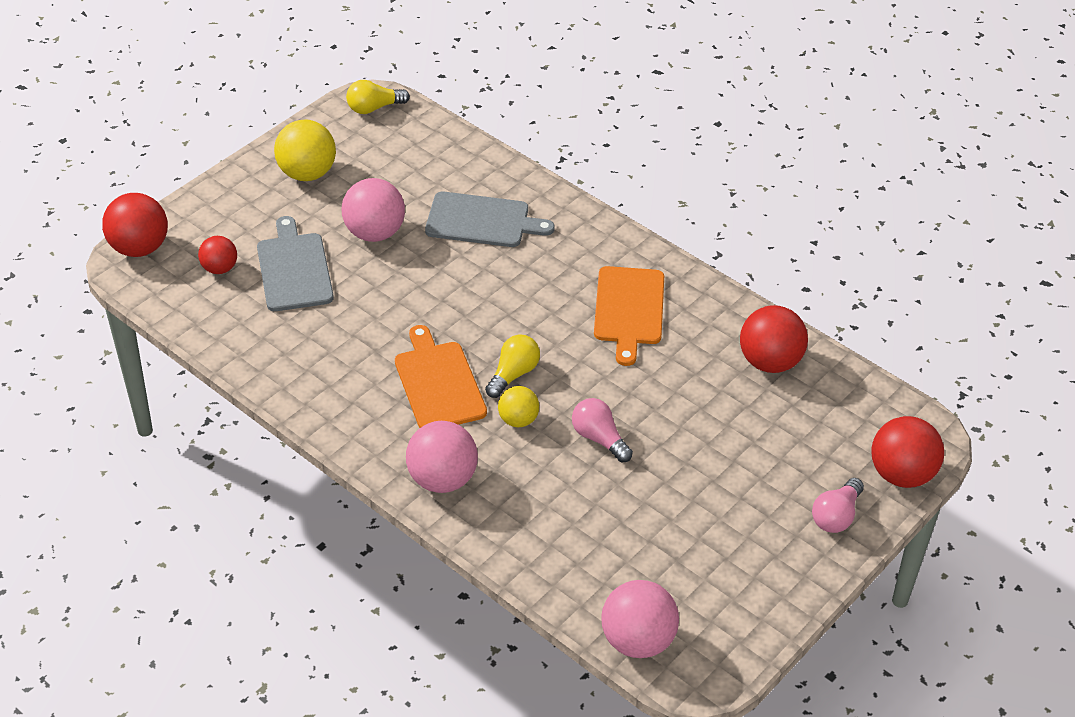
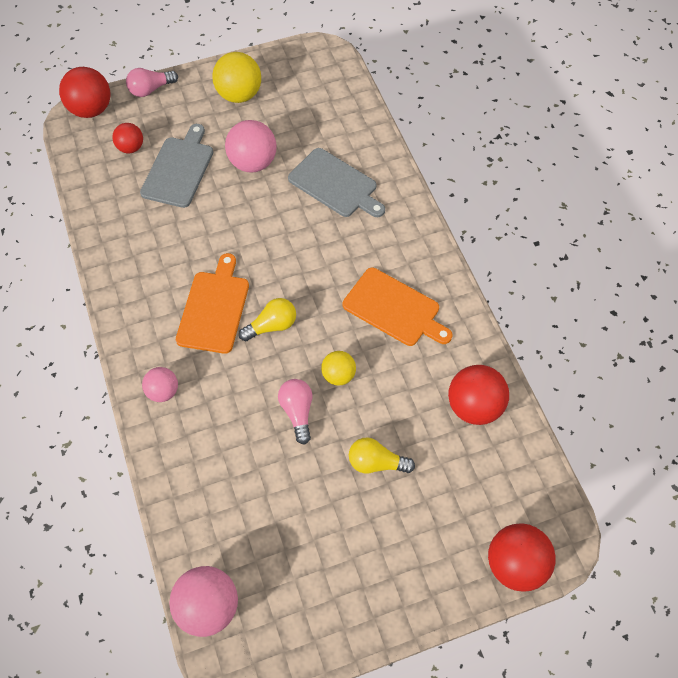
camera: 30 degrees right, 15 degrees up
(374, 108) = (320, 59): yellow light bulb -> yellow light bulb (376, 463)
(442, 479) = (163, 391): pink ball -> pink ball, size x0.60
(518, 420) = (249, 367): yellow ball -> yellow ball (338, 375)
(629, 309) = (394, 308): orange cutting board -> orange cutting board turned 90 degrees counterclockwise
(836, 516) = (435, 576): pink light bulb -> pink light bulb (151, 89)

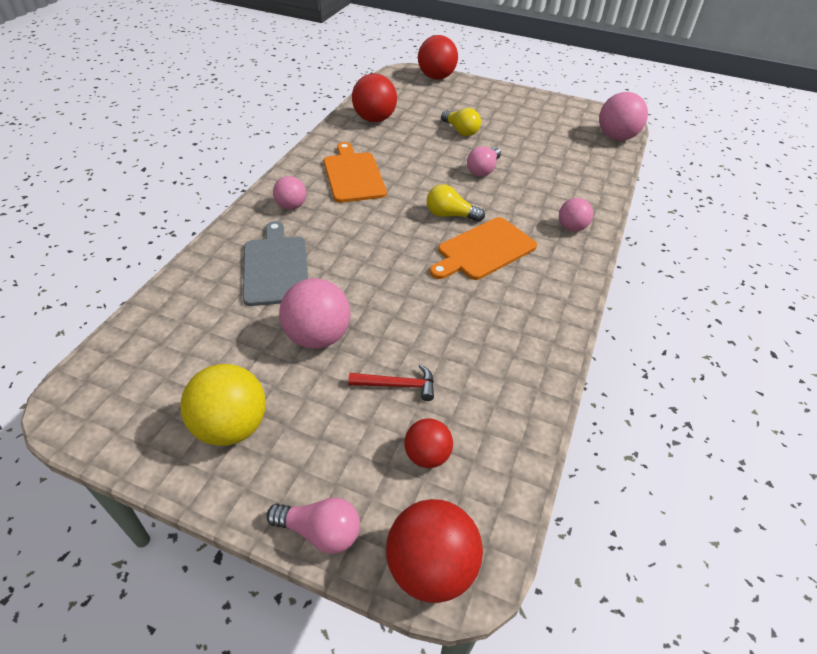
camera: 140 degrees left, 15 degrees down
(179, 169) = (398, 385): grey cutting board -> red hammer
(338, 375) = (435, 169): yellow ball -> none
(395, 238) = (291, 206): none -> pink ball

